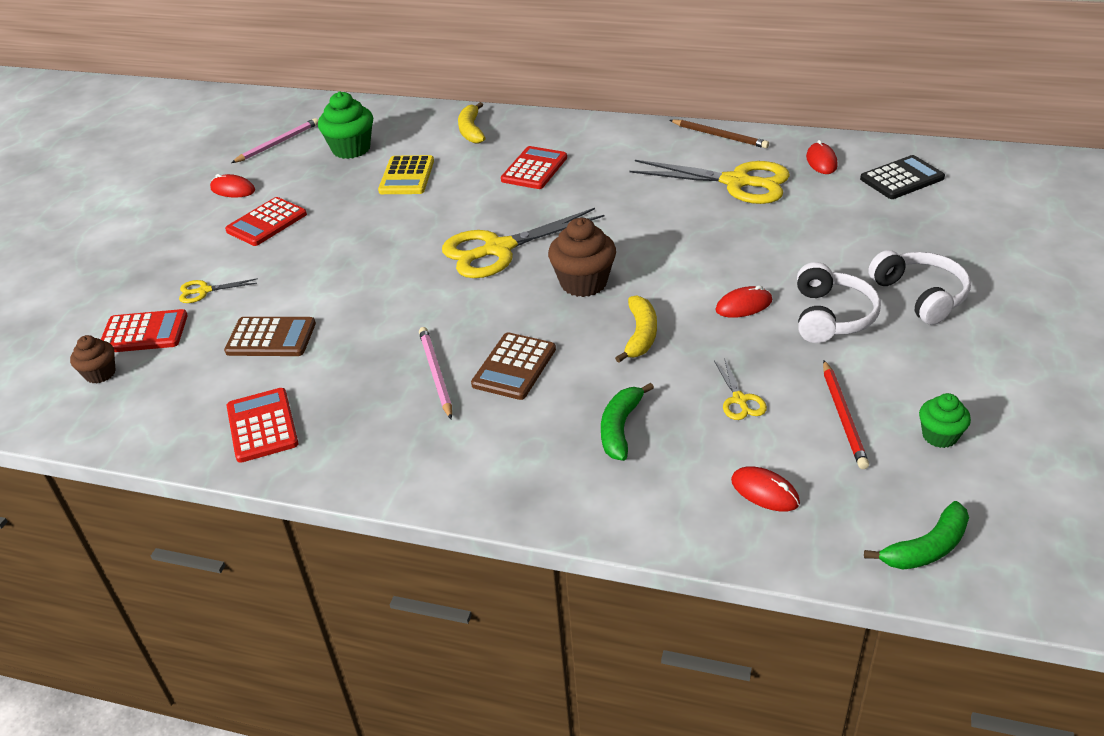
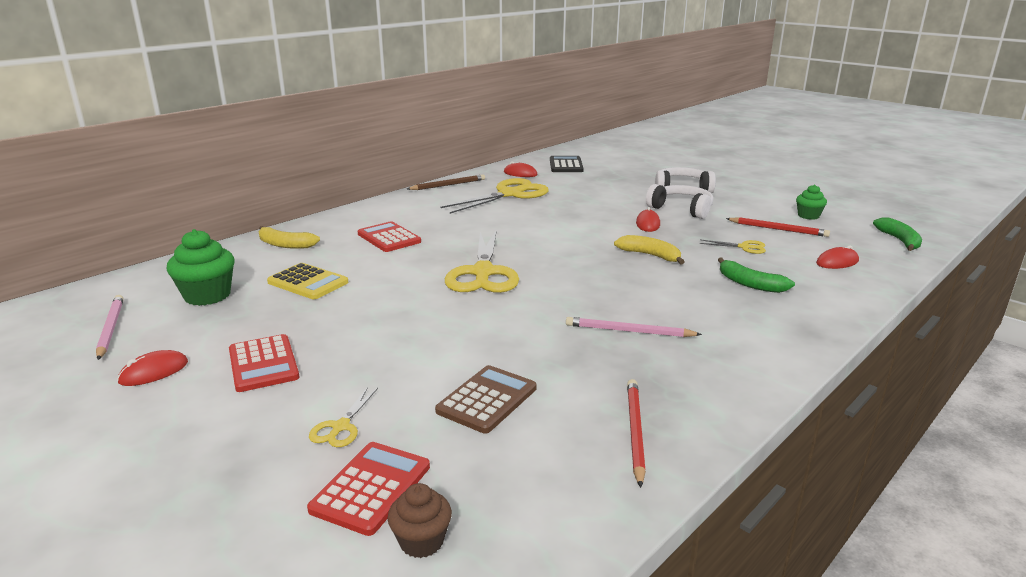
camera: 65 degrees left, 15 degrees down
(262, 426) = (635, 431): red calculator -> red pencil
(514, 367) = (648, 301): brown calculator -> none
(583, 283) = (567, 257): brown cupcake -> none

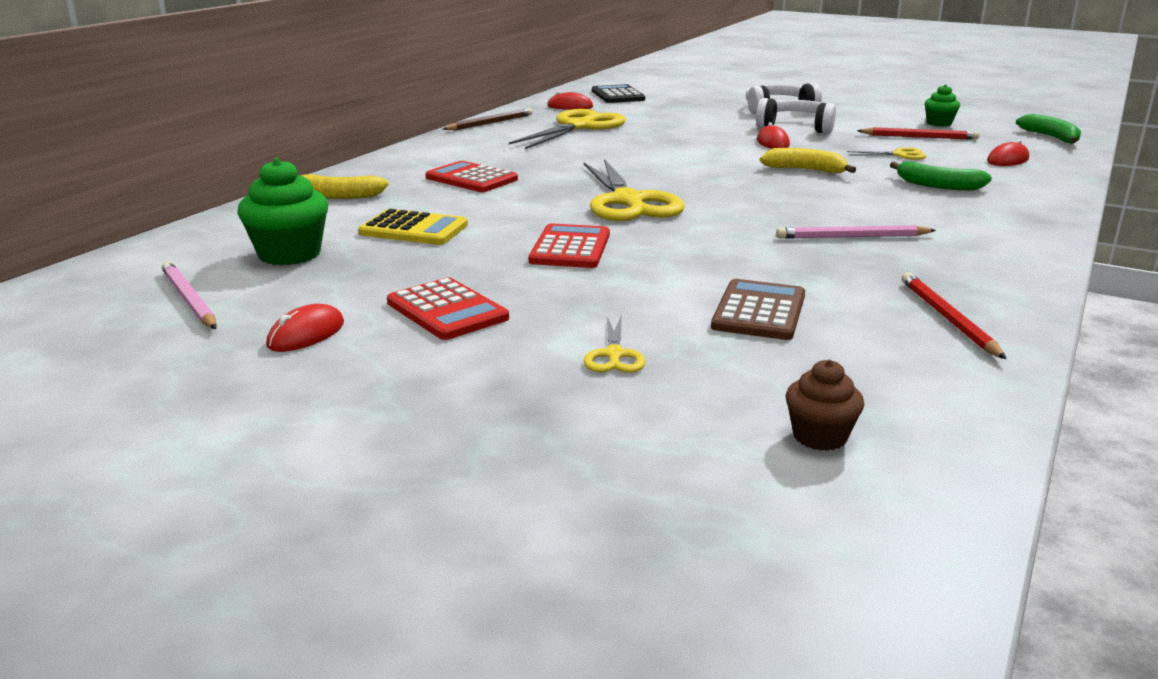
camera: 15 degrees left, 0 degrees up
(371, 488) = (711, 401): red calculator -> red calculator (570, 248)

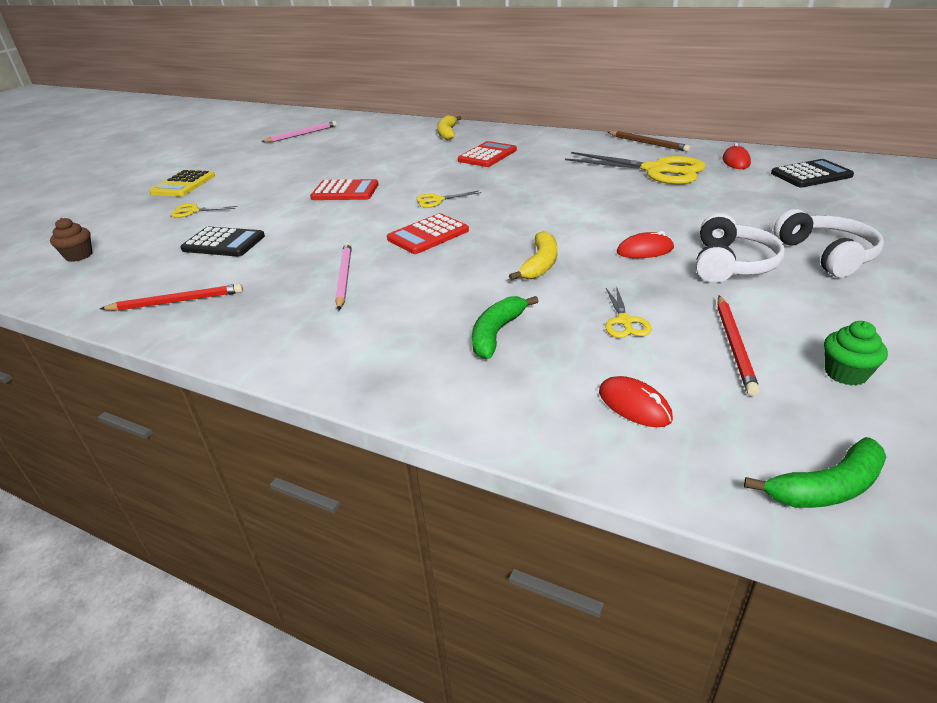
camera: 90 degrees right, 10 degrees up
(289, 254) = (352, 139): green cupcake -> none
(306, 334) = (254, 156): red mouse -> none
(414, 229) = (386, 155): yellow calculator -> yellow calculator (183, 184)
(447, 310) = (266, 175): red calculator -> red calculator (428, 235)
(628, 201) = (437, 200): yellow scissors -> yellow scissors, size x0.45
(759, 311) = (224, 243): brown calculator -> black calculator

